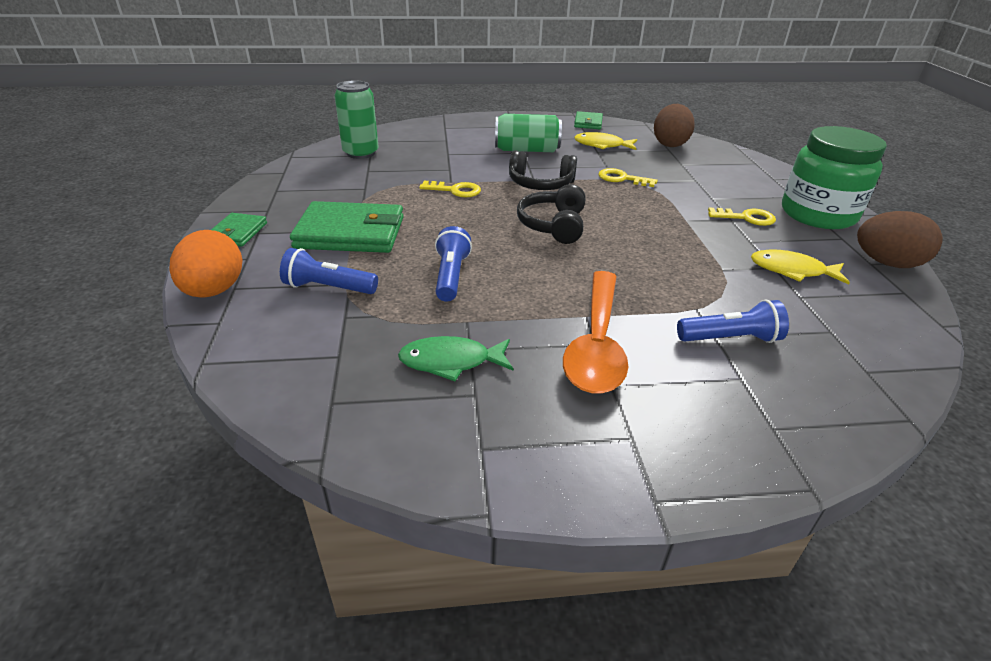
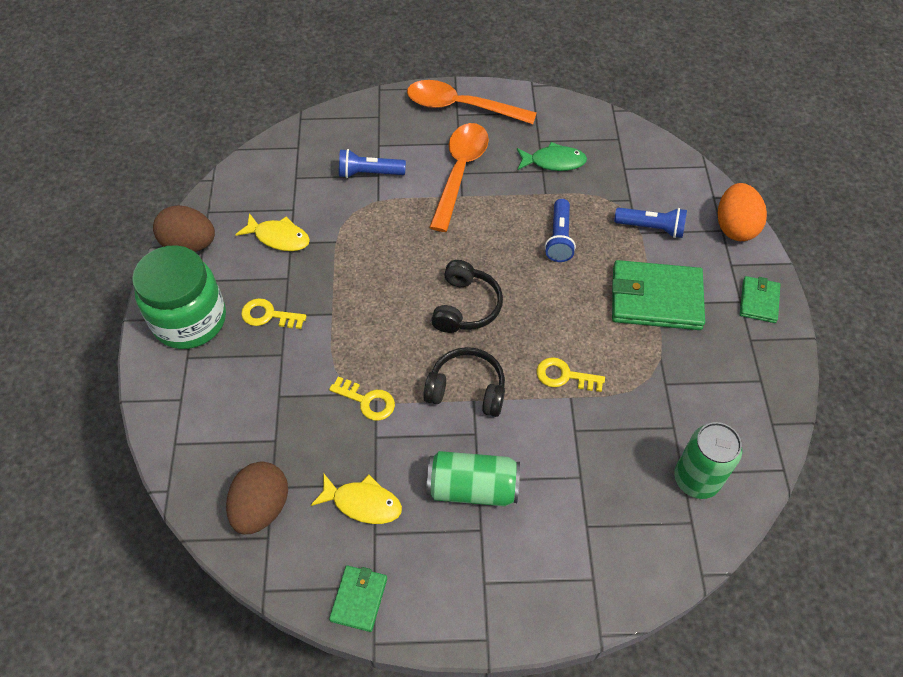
camera: 175 degrees left, 20 degrees up
(627, 454) = (461, 107): none -> orange spoon

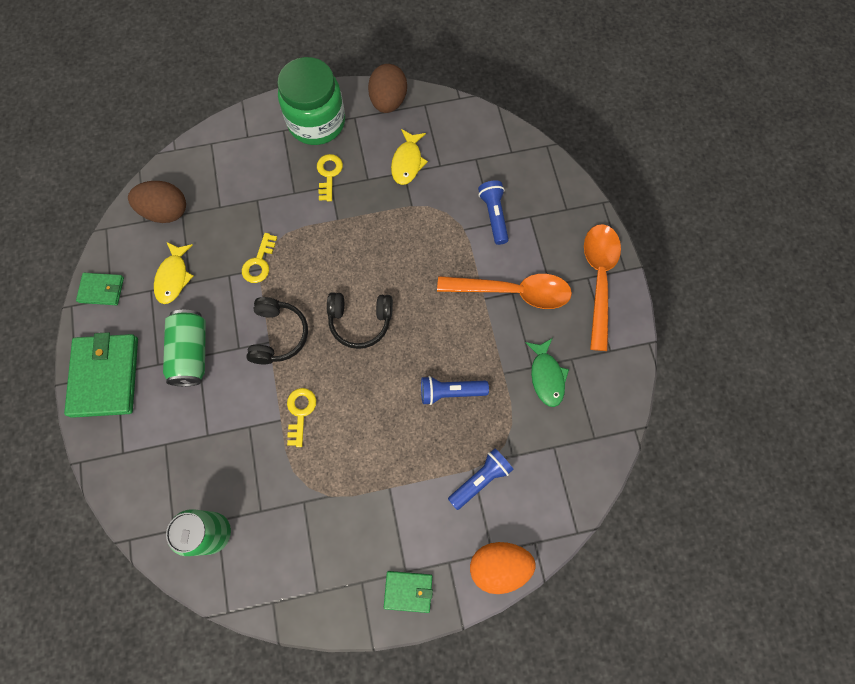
camera: 80 degrees right, 15 degrees up
(651, 228) = (480, 479): blue flashlight -> blue flashlight turned 135 degrees counterclockwise
(656, 298) = (395, 488): green wallet -> green wallet (105, 376)

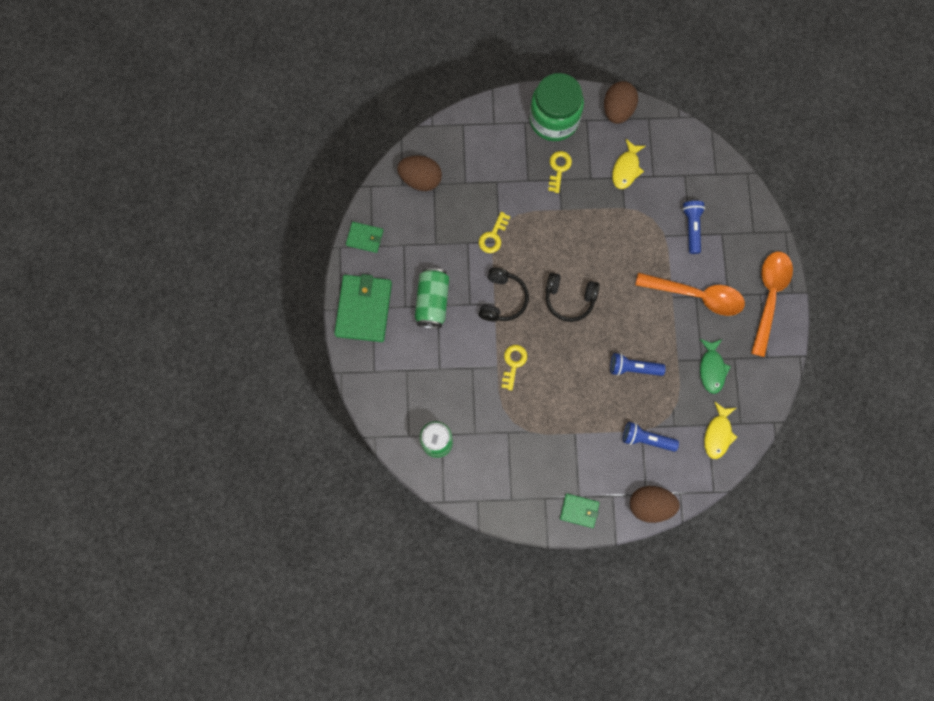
camera: 10 degrees right, 5 degrees up
(173, 277) = (423, 237): yellow fish -> yellow fish (718, 434)
(480, 479) = (646, 439): blue flashlight -> blue flashlight turned 135 degrees counterclockwise
(499, 566) = (650, 505): orange egg -> brown egg

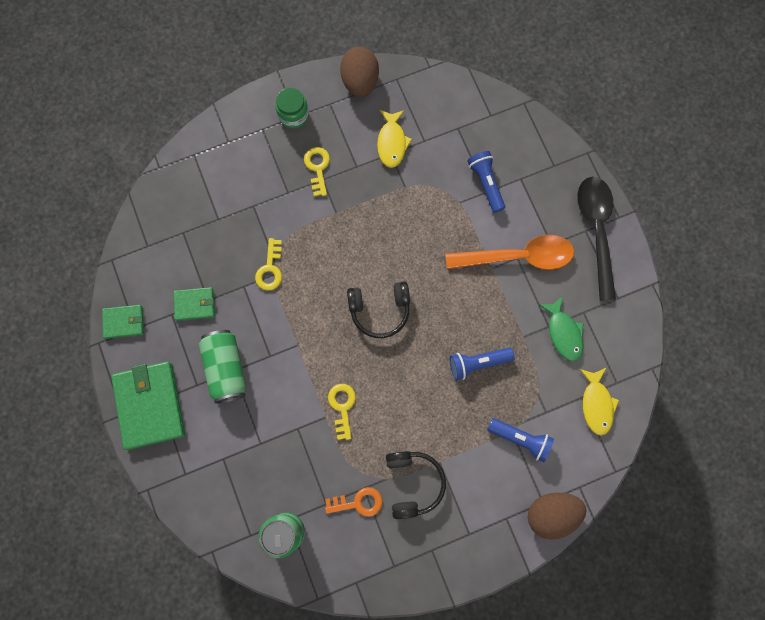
camera: 20 degrees left, 0 degrees up
(420, 179) = (166, 233): brown egg -> none
(500, 441) = (358, 502): none -> orange key
(502, 299) = (305, 337): black headphones -> black headphones (413, 483)
(554, 119) = (293, 115): green jar -> green jar, size x0.52
(579, 510) = (475, 550): green wallet -> green wallet (195, 304)
(646, 439) = (520, 439): blue flashlight -> blue flashlight turned 150 degrees counterclockwise
(769, 297) = (596, 231): orange spoon -> black spoon

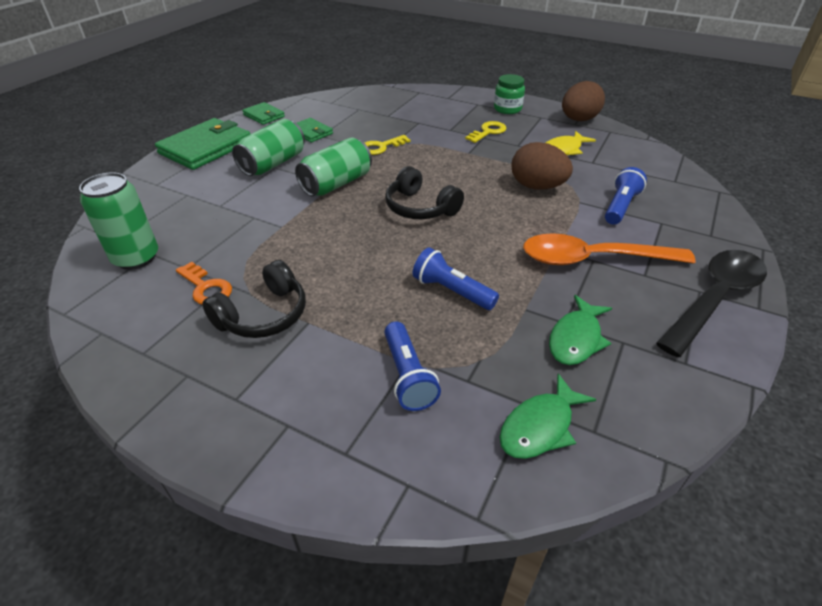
camera: 50 degrees right, 35 degrees down
(299, 342) = (336, 184): none -> green can
(342, 407) = (302, 231): yellow key -> none
(517, 257) = (593, 259): orange spoon -> orange spoon turned 135 degrees clockwise
(551, 513) = (337, 473): brown egg -> brown egg (537, 187)
(596, 404) = (540, 426): yellow fish -> green fish

